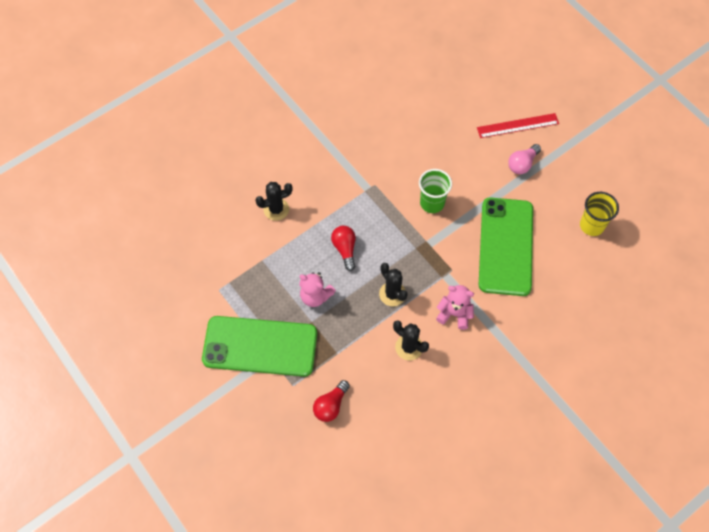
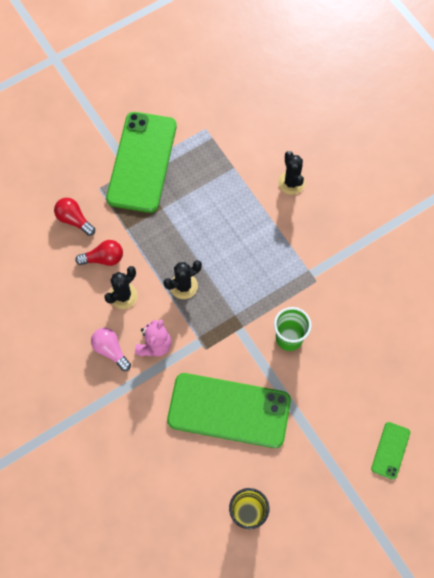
camera: 95 degrees right, 5 degrees up
(315, 296) = (189, 213): pink teddy bear -> none
(345, 249) = (239, 245): red light bulb -> red light bulb (103, 258)
(517, 125) = (390, 450): red ruler -> green phone
(522, 164) = (335, 447): pink light bulb -> pink light bulb (110, 350)

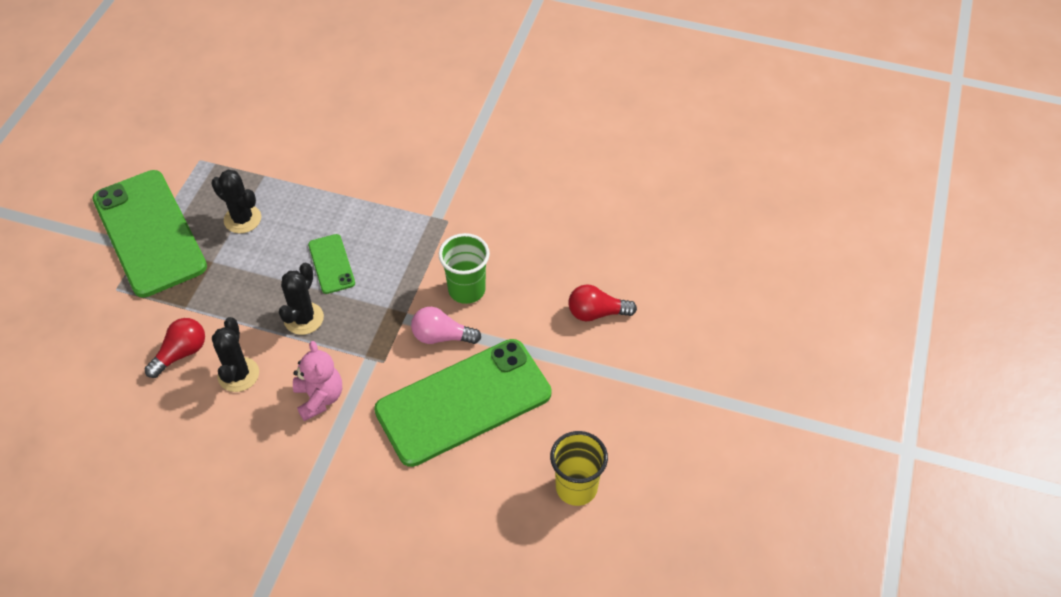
camera: 40 degrees left, 15 degrees down
(74, 220) = (109, 339): red light bulb -> red light bulb (596, 313)
(110, 350) = (270, 439): pink light bulb -> pink light bulb (441, 336)
(291, 182) = (341, 152): black cactus -> black cactus (242, 219)
(390, 450) = (665, 318): green phone -> green phone (331, 264)

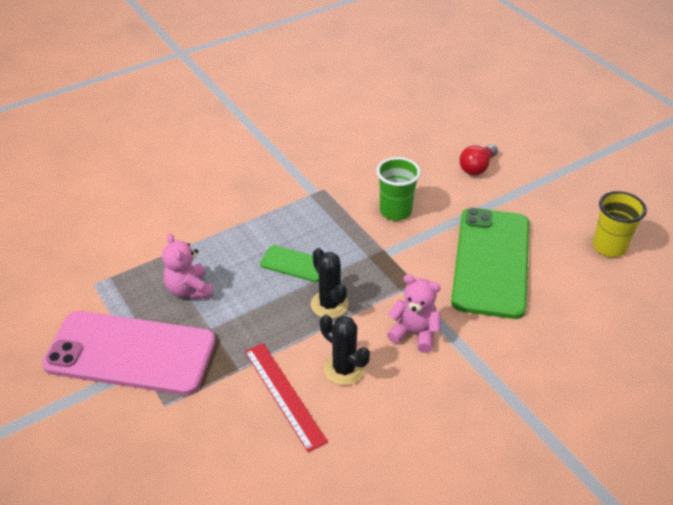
camera: 50 degrees left, 10 degrees down
(149, 233) = (130, 353): green phone -> pink phone
(181, 353) = (284, 395): red light bulb -> red ruler
(242, 219) = (189, 290): black cactus -> pink teddy bear
(441, 336) = (423, 243): pink light bulb -> none

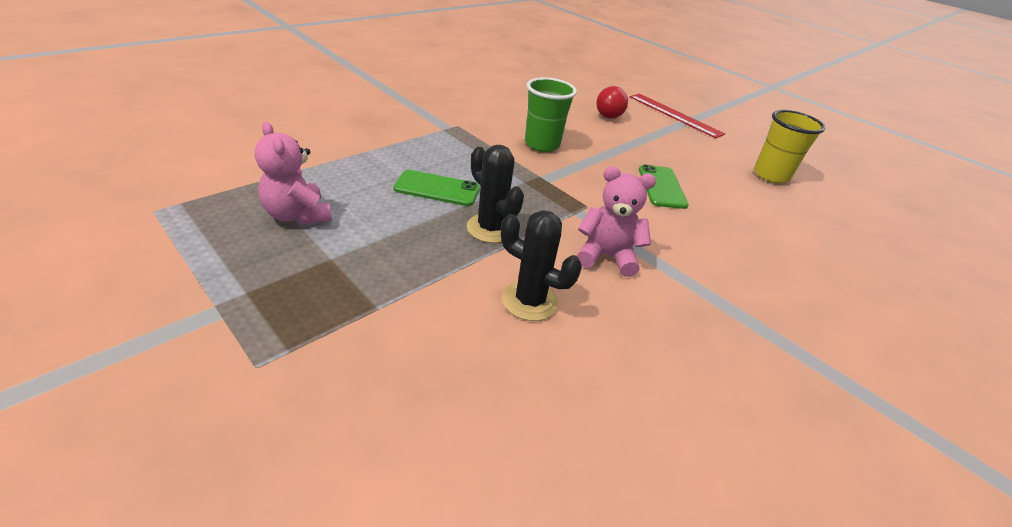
camera: 15 degrees left, 5 degrees down
(130, 353) = (202, 293): pink phone -> none
(284, 395) = (451, 338): red ruler -> red ruler (674, 115)
(491, 262) = (661, 187): green phone -> green phone, size x0.45

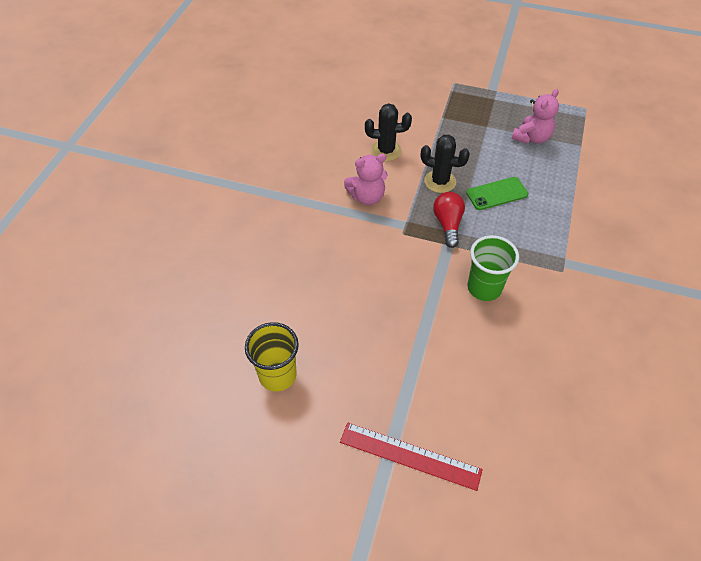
camera: 155 degrees right, 15 degrees up
(298, 215) = (531, 138): pink teddy bear -> pink teddy bear turned 105 degrees clockwise
(611, 114) = (471, 398): red light bulb -> red light bulb (448, 224)
(661, 187) = (365, 289): green phone -> none

